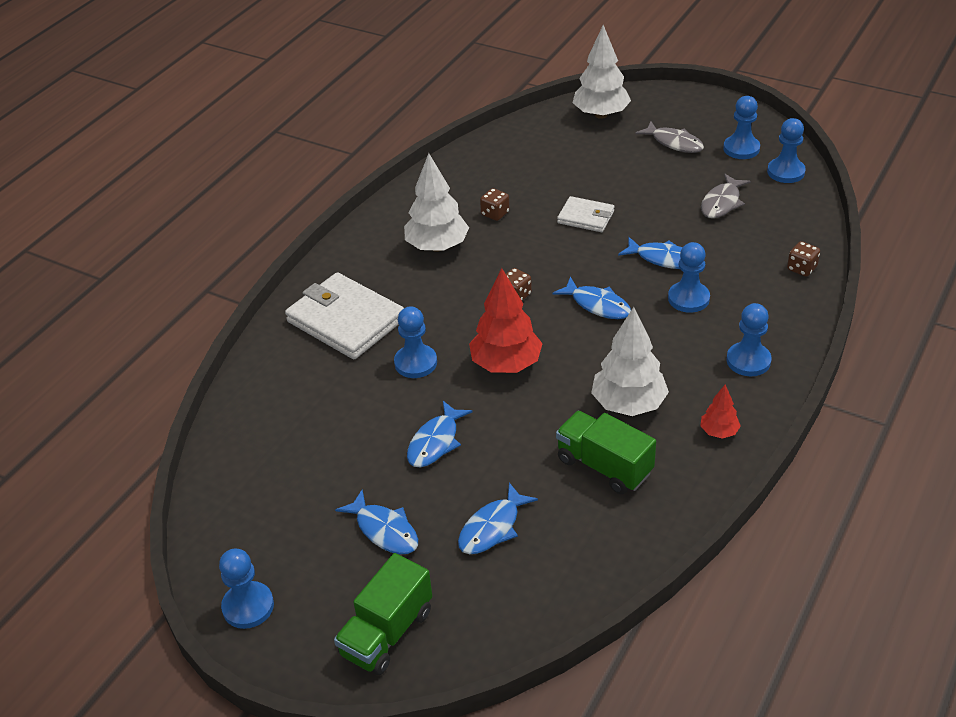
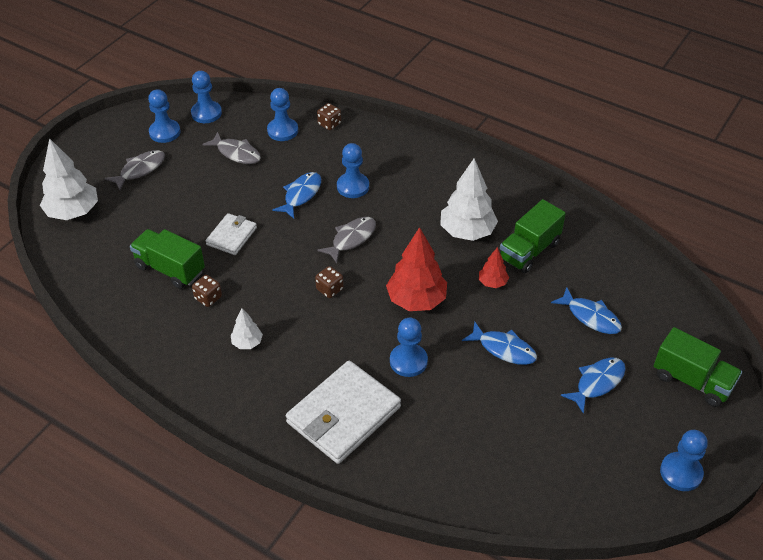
camera: 90 degrees left, 5 degrees up
(437, 246) = (247, 343): white tree -> white tree, size x0.51
(531, 184) = (170, 269): none -> green truck
(597, 305) = (351, 239): blue fish -> grey fish
(719, 432) = (496, 189): red tree -> red tree (492, 283)
(748, 361) = (426, 165): blue pawn -> blue pawn (282, 131)

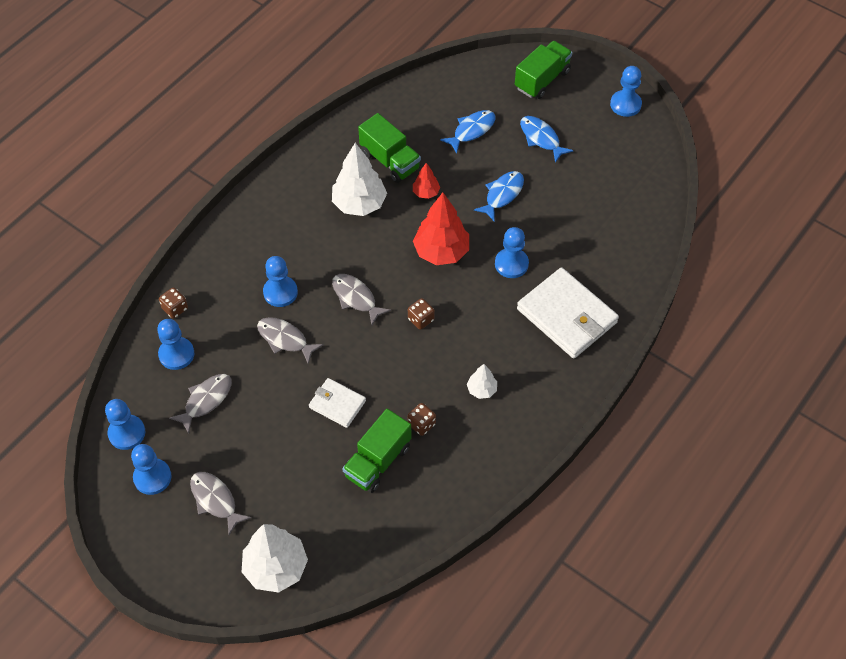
camera: 85 degrees left, 10 degrees up
(301, 195) = (285, 339): blue fish -> grey fish

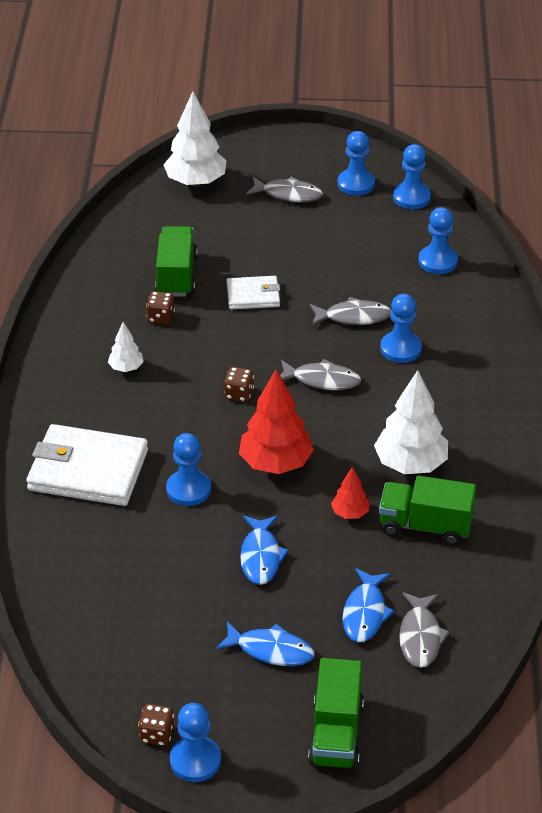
camera: 145 degrees right, 15 degrees down
(175, 308) = (482, 290): brown dice -> brown dice (157, 734)
(206, 400) = (372, 245): grey fish -> grey fish (420, 637)

